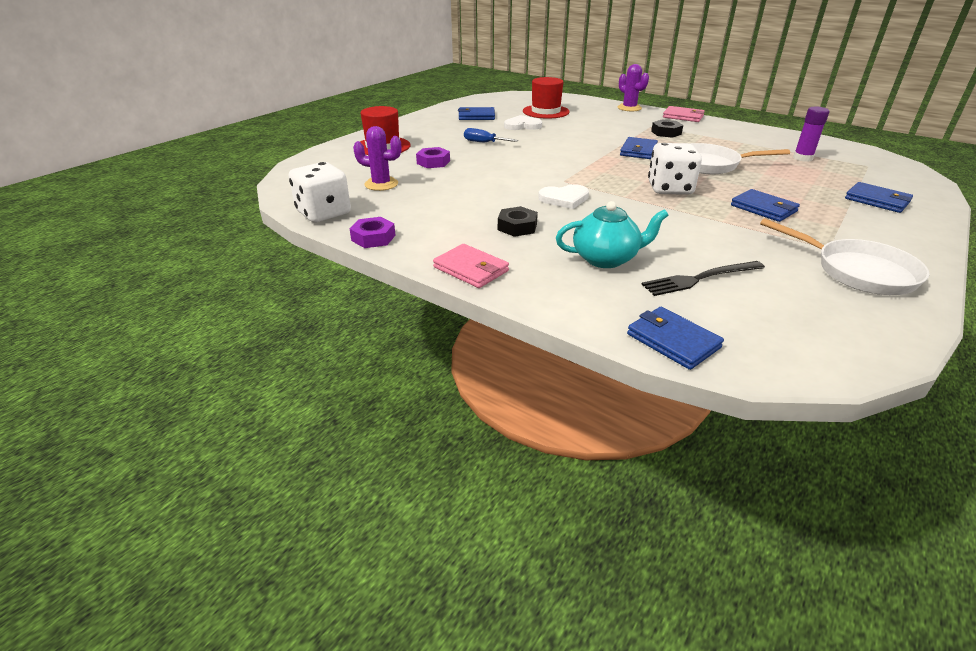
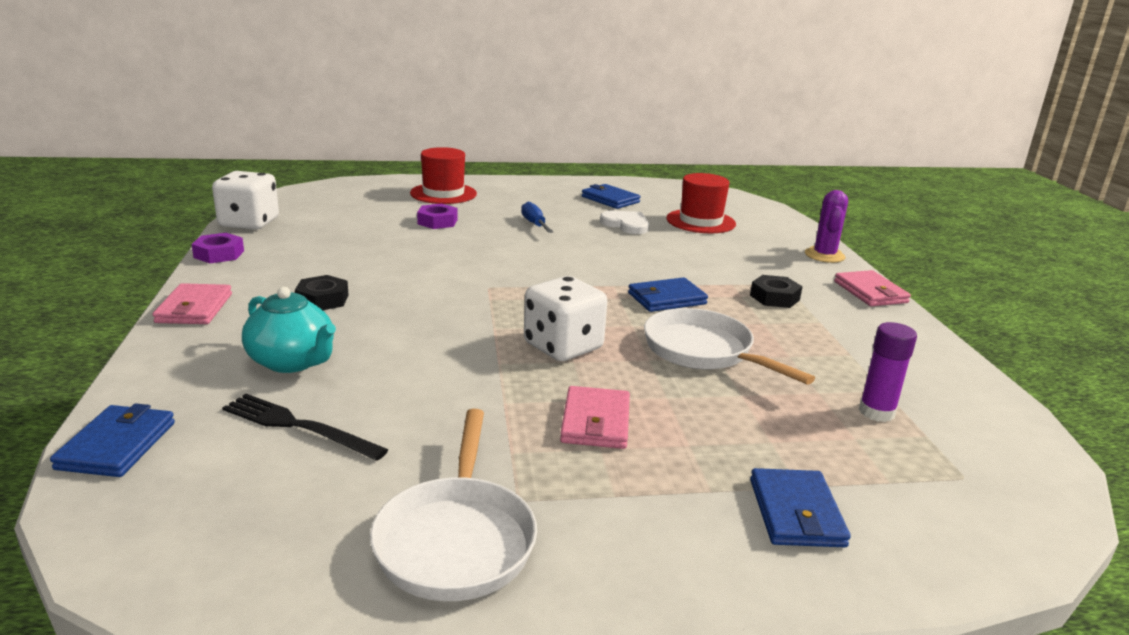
camera: 45 degrees right, 10 degrees down
(381, 184) = (346, 221): purple cactus -> none
(564, 199) = (434, 300): white heart -> none
(763, 208) = (595, 422): blue wallet -> pink wallet

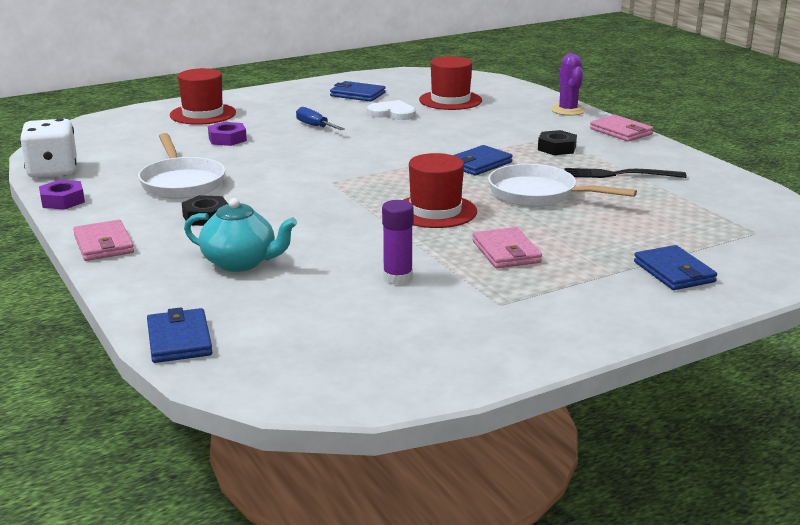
camera: 20 degrees left, 0 degrees up
(298, 426) = (300, 299): black fork -> black fork (619, 174)
(456, 540) = (484, 332): white pan -> white pan (181, 183)
(563, 347) = (435, 211): white dice -> red hat
(876, 412) = (681, 208): purple glue stick -> purple glue stick (397, 278)

